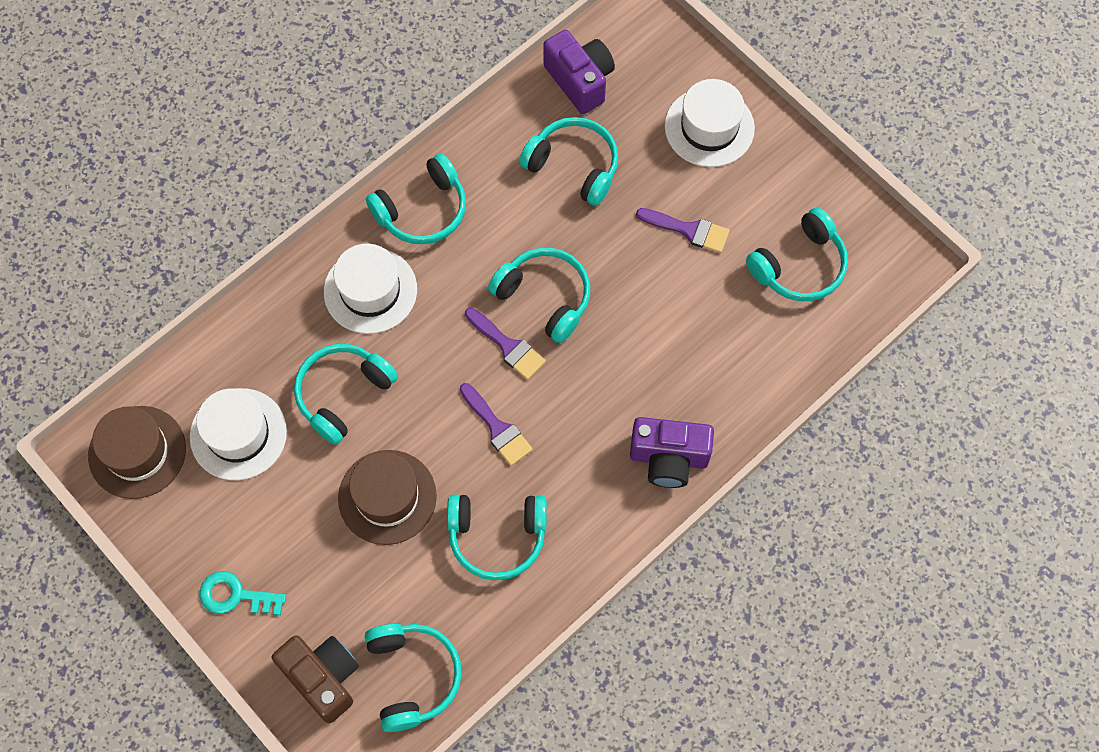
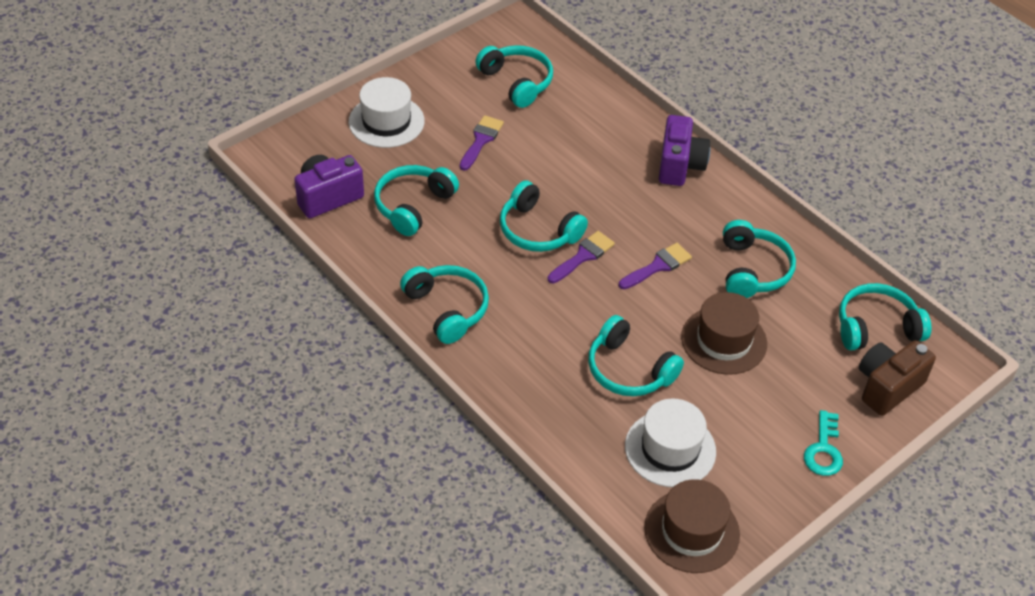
camera: 90 degrees left, 20 degrees down
(370, 290) = (527, 348): white hat -> none
(545, 297) = (538, 230): turquoise headphones -> turquoise headphones turned 90 degrees counterclockwise

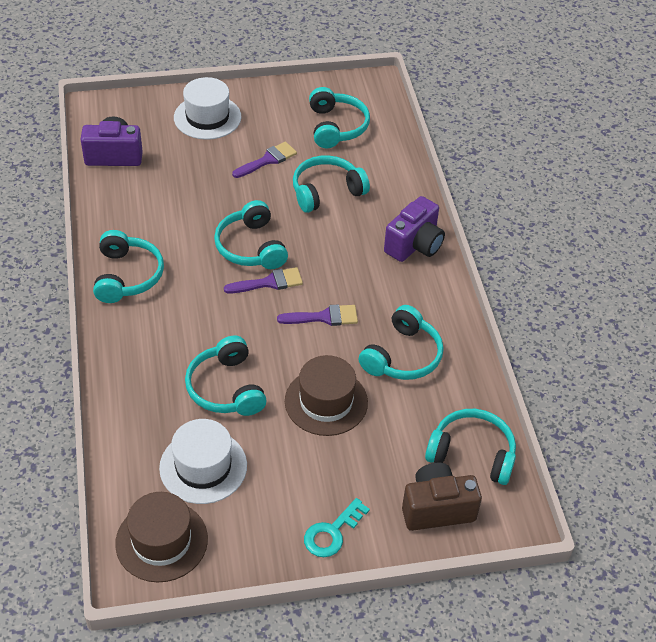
camera: 30 degrees right, 0 degrees up
(413, 205) = (171, 187): turquoise headphones -> turquoise headphones (326, 191)

